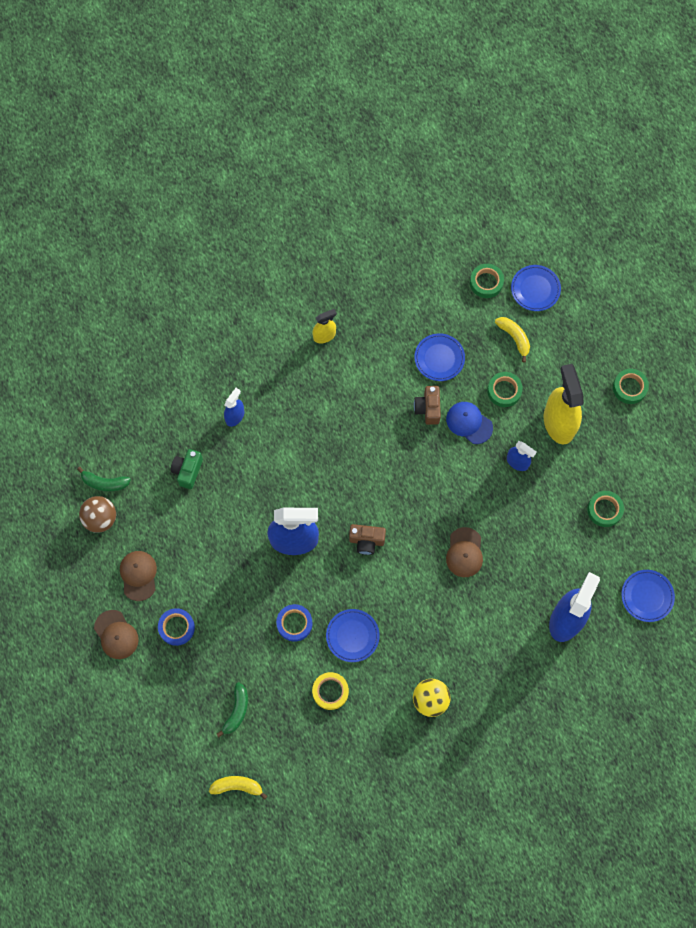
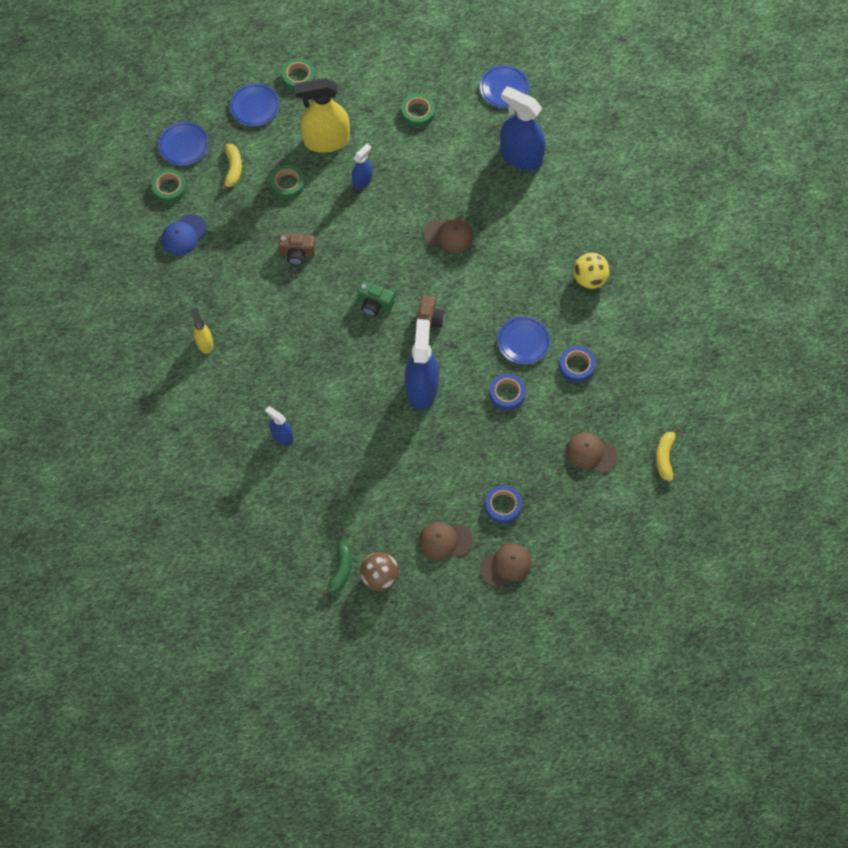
camera: 85 degrees left, 5 degrees down
(187, 471) = (337, 486): green camera -> green camera (374, 304)
(236, 711) = (591, 453): green banana -> brown cap
(330, 691) = (576, 366): yellow tape -> blue tape
(439, 358) = (245, 238): blue plate -> blue plate (255, 106)
(469, 423) = (317, 218): blue cap -> blue cap (184, 235)
(514, 338) = (233, 169): yellow banana -> yellow banana turned 120 degrees clockwise

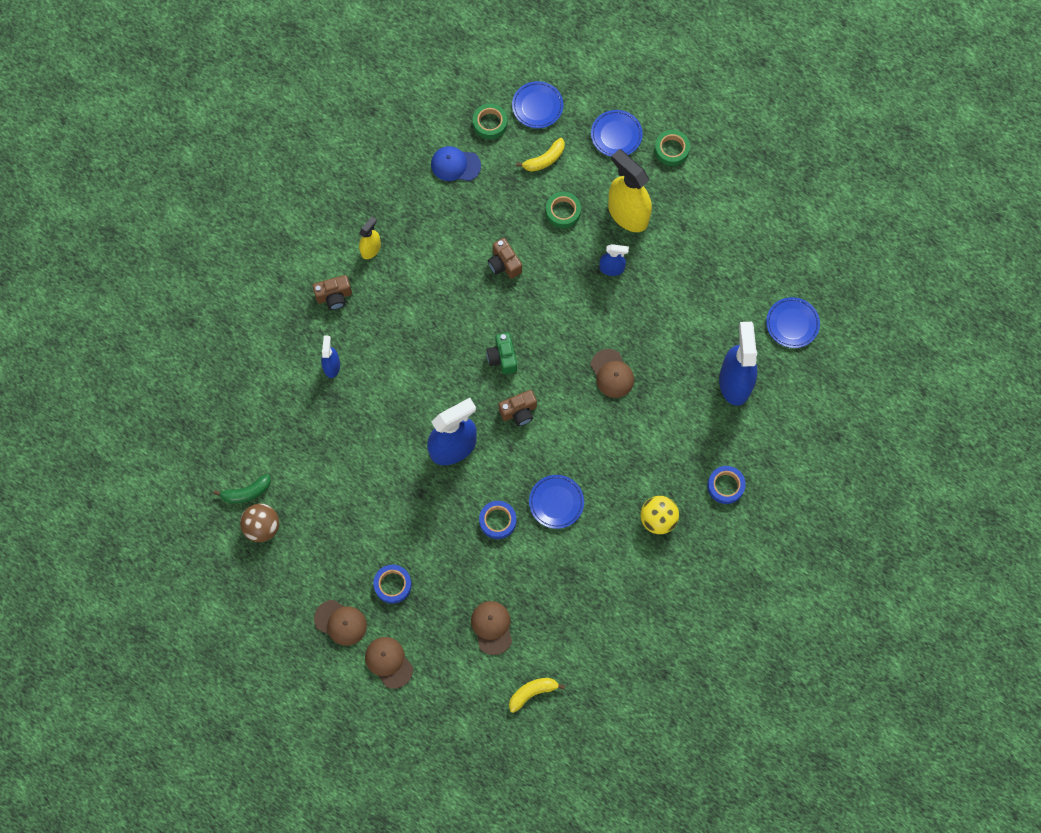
camera: 55 degrees right, 5 degrees up
(223, 396) = (334, 296): none -> brown camera
(418, 112) = (712, 269): green tape -> none
(445, 540) = (329, 558): brown cap -> brown cap (388, 662)
(576, 366) = (565, 562): blue tape -> blue tape (725, 486)

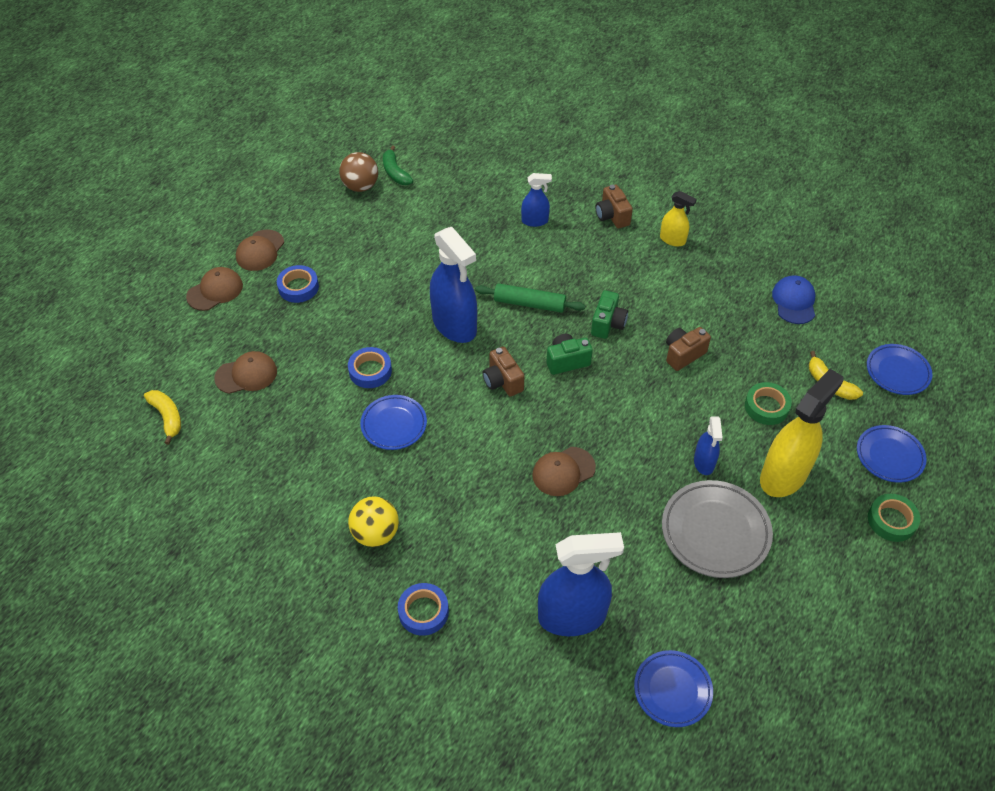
camera: 85 degrees right, 20 degrees down
(435, 381) = (529, 304): none -> green rolling pin
(465, 319) = (607, 324): none -> green camera
(490, 123) = (857, 328): green tape -> none
(673, 272) = (715, 532): none -> grey plate

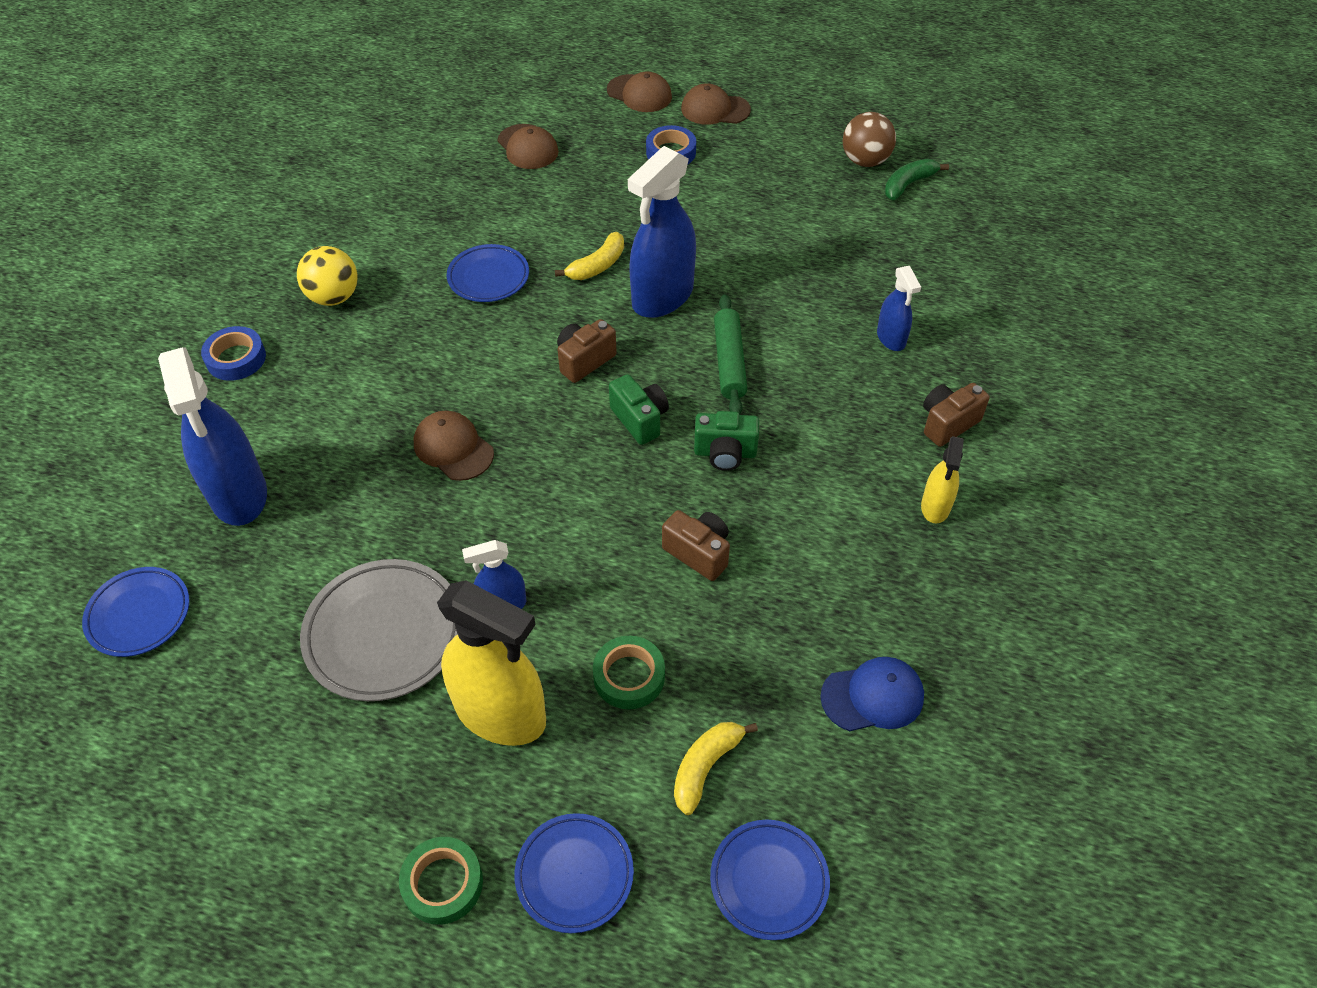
camera: 75 degrees right, 0 degrees up
(167, 417) = (455, 109): yellow banana -> yellow banana (597, 266)
(370, 371) = (563, 239): blue tape -> none

